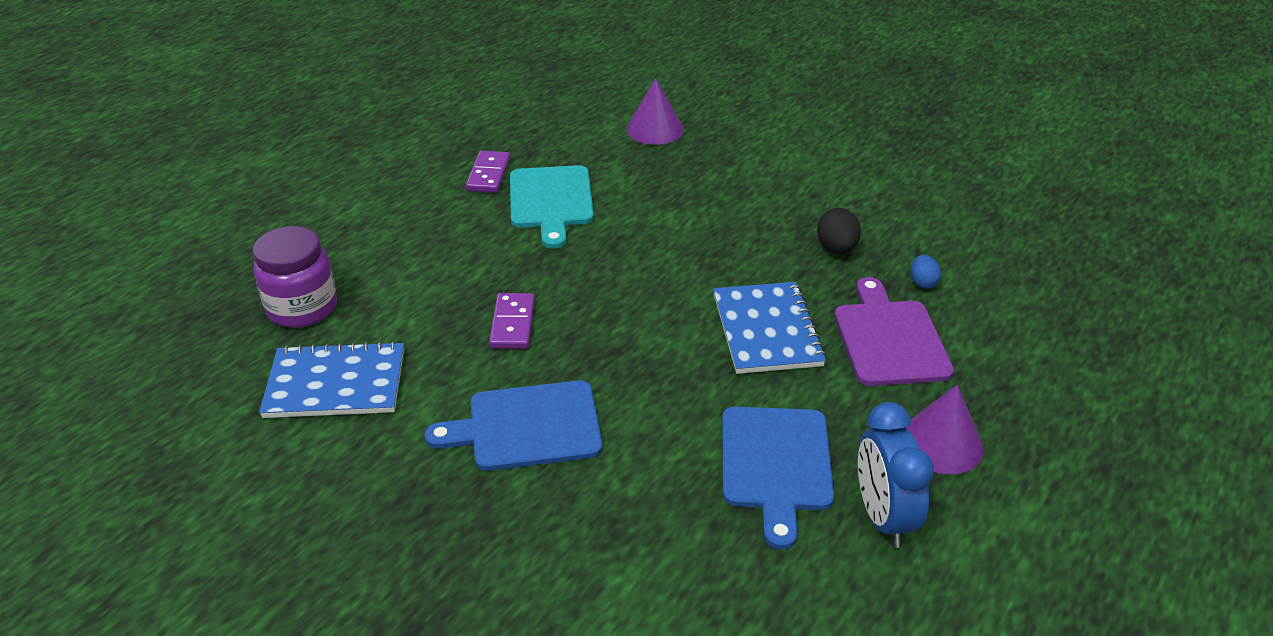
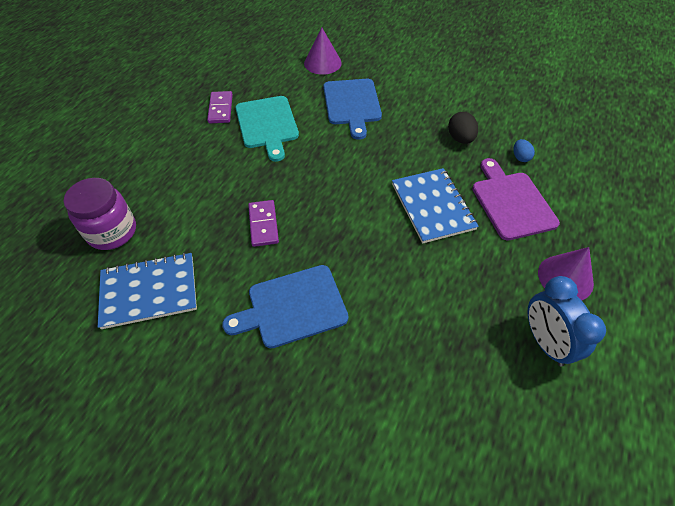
camera: 10 degrees left, 15 degrees up
(776, 464) = (465, 311): blue cutting board -> blue cutting board (352, 104)

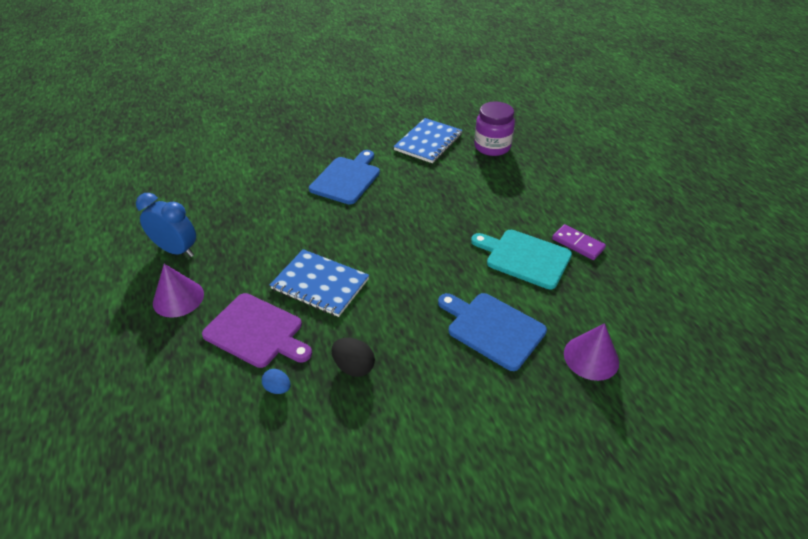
camera: 135 degrees right, 10 degrees down
(263, 224) = (419, 199): purple domino -> none

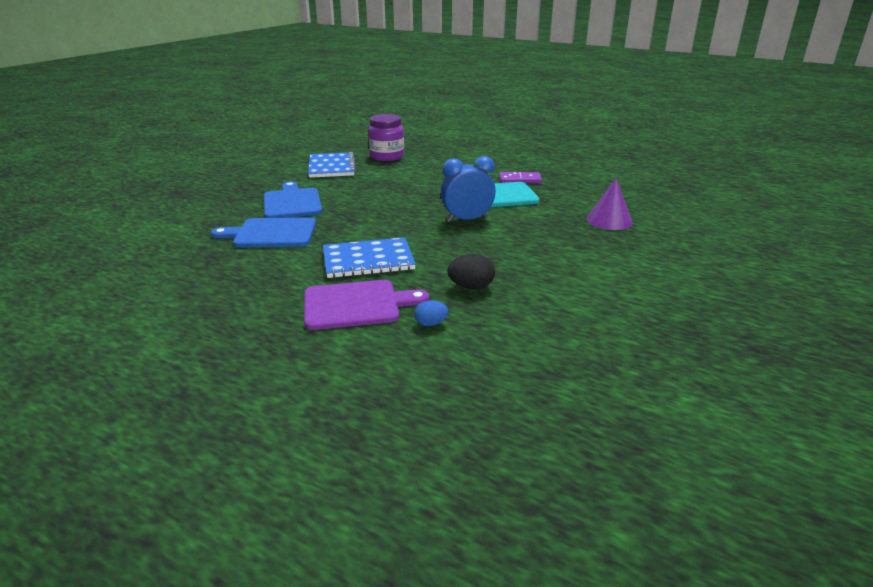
camera: 40 degrees left, 15 degrees down
(177, 250) = (182, 294): blue clock -> blue clock (467, 219)
(178, 298) = (238, 319): purple cone -> none
(492, 328) = (533, 232): blue cutting board -> blue cutting board (271, 233)

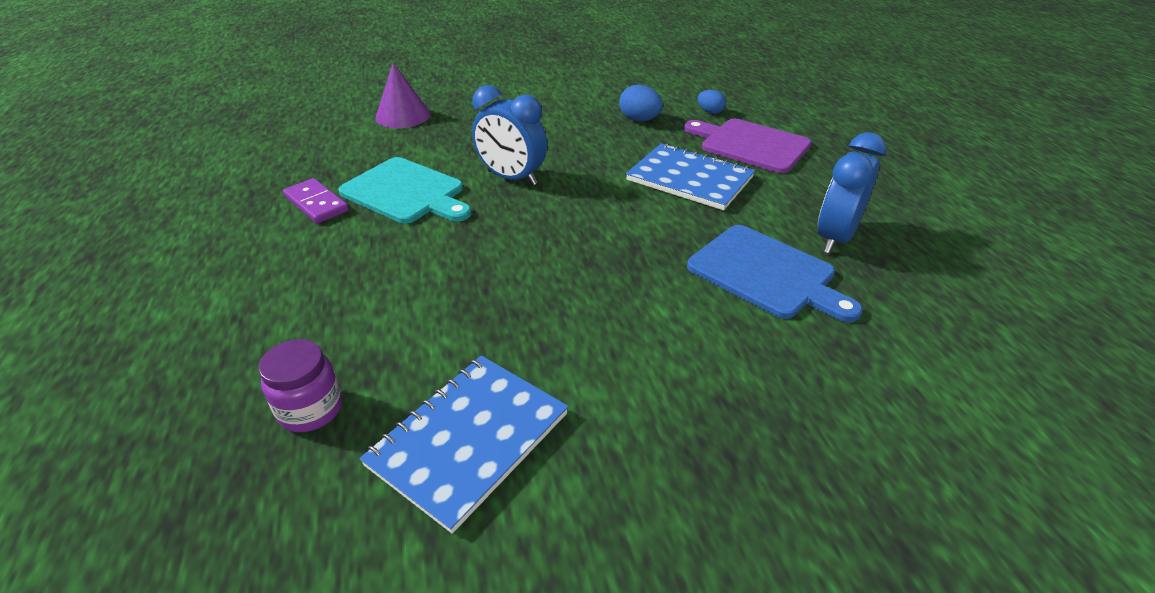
camera: 135 degrees left, 10 degrees up
(242, 263) = (835, 238): none -> blue clock
(292, 202) = (677, 337): blue cutting board -> none
(387, 156) = (311, 409): purple jar -> purple jar, size x0.66
(471, 287) = (639, 120): black egg -> blue egg

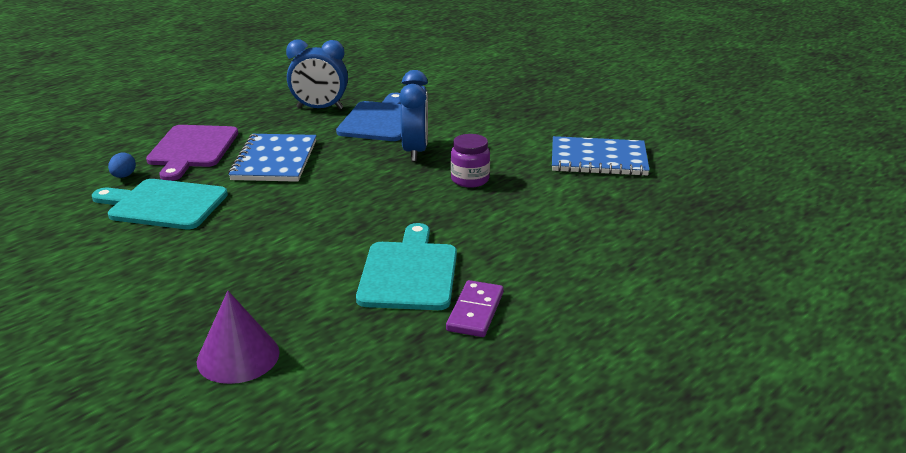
camera: 120 degrees left, 10 degrees down
(311, 409) = (644, 203): purple jar -> purple jar (470, 180)
(512, 178) = (336, 231): blue clock -> blue clock (415, 151)
(639, 120) = (163, 204): blue egg -> turquoise cutting board

